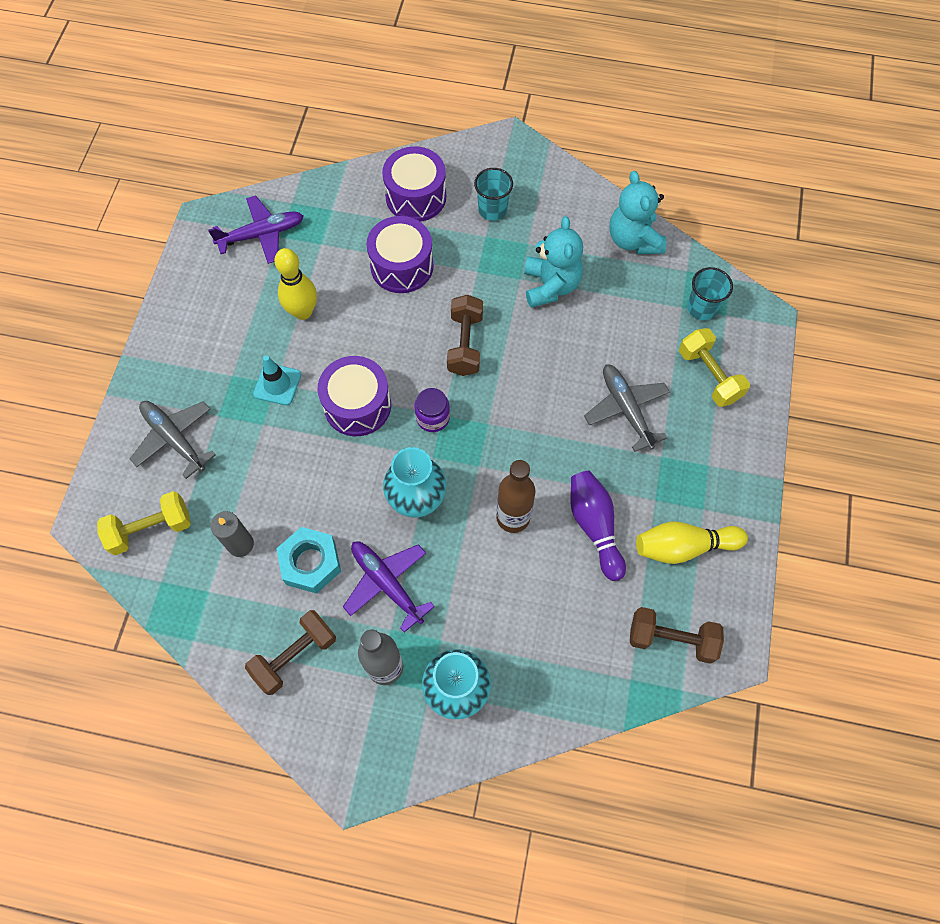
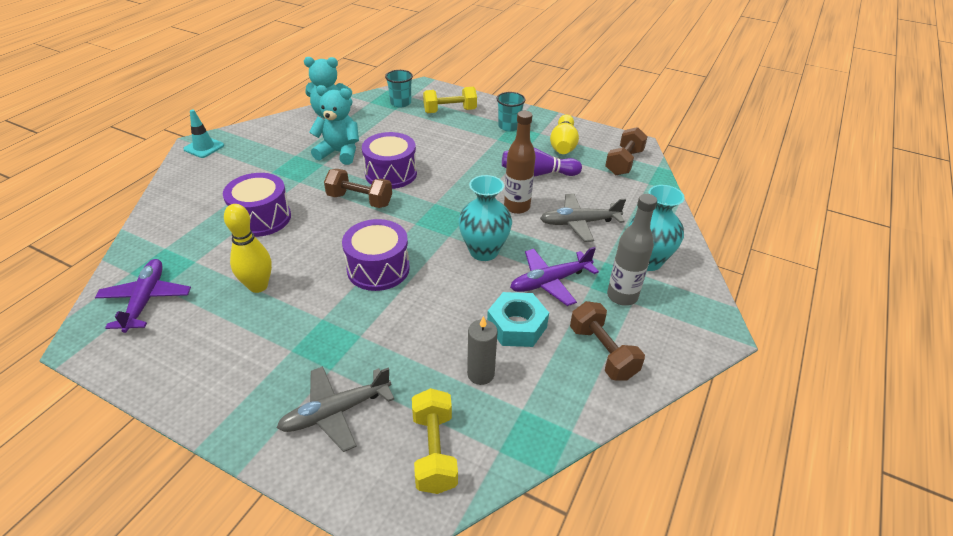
camera: 75 degrees left, 25 degrees down
(277, 384) = (324, 317): turquoise traffic cone -> turquoise traffic cone (204, 147)
(416, 197) = (201, 198): purple drum -> purple drum (391, 173)
(433, 417) = (414, 229): purple jar -> none
(492, 209) = (251, 164): turquoise cup -> turquoise cup (509, 126)
(626, 409) = (457, 144): grey plane -> grey plane (579, 223)

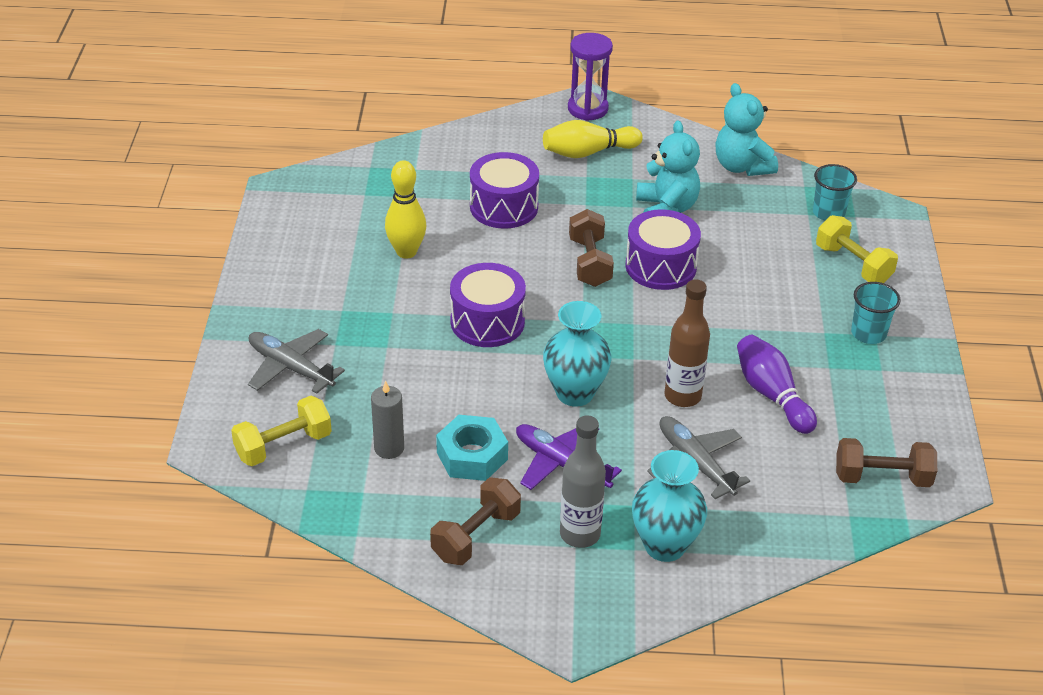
camera: 65 degrees right, 0 degrees up
(146, 300) = (344, 194): purple plane -> none
(204, 147) = (587, 109): turquoise traffic cone -> purple hourglass
(563, 145) = (871, 402): yellow bowling pin -> yellow bowling pin (588, 152)

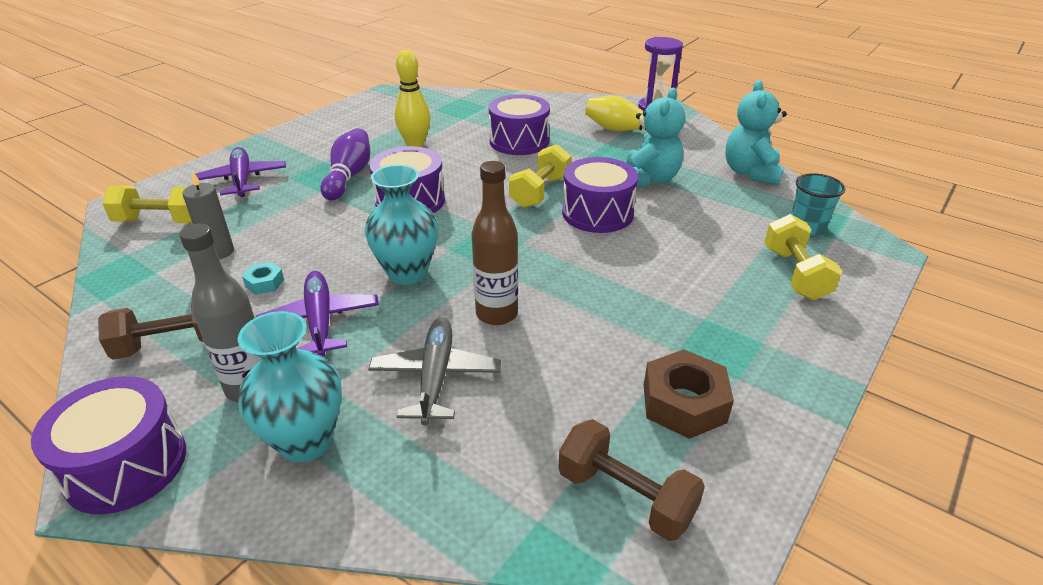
camera: 35 degrees right, 5 degrees down
(291, 368) = (242, 180): grey plane -> purple plane
(472, 456) = (265, 283): turquoise nut -> turquoise nut, size x0.51
(571, 619) = (126, 465): none -> purple drum
(590, 262) = (540, 192): brown dumbbell -> yellow dumbbell
(772, 395) = (586, 350): purple bowling pin -> purple bowling pin (349, 176)
(864, 403) = (684, 403): none -> brown nut
(868, 333) = (755, 338): turquoise cup -> none

